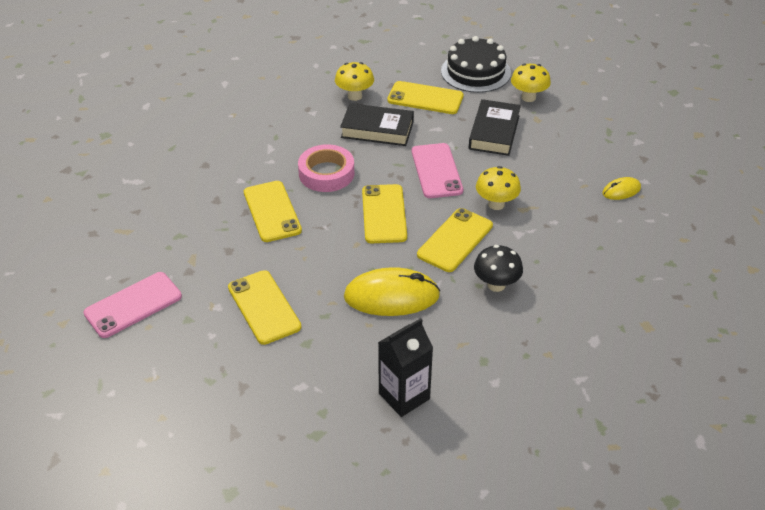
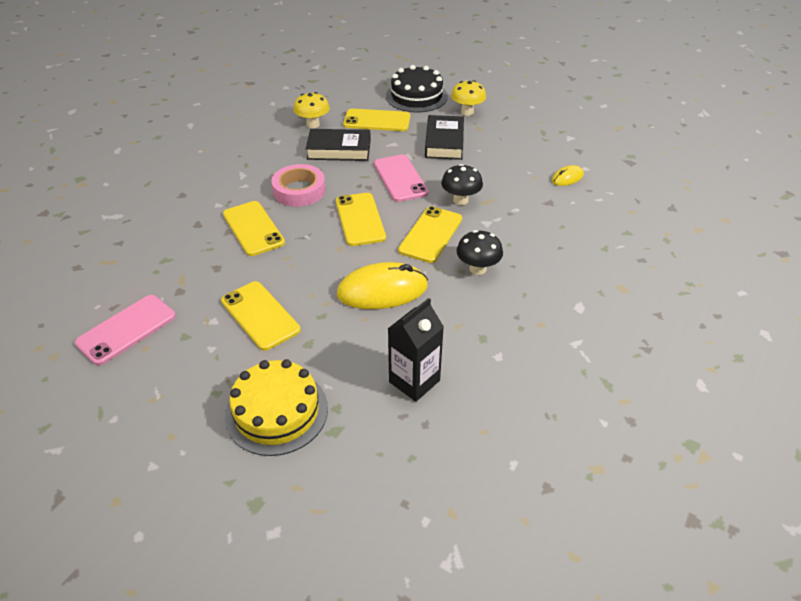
camera: 10 degrees left, 0 degrees up
(264, 407) = (277, 411): none -> yellow cake
(496, 204) = (460, 200): yellow mushroom -> black mushroom

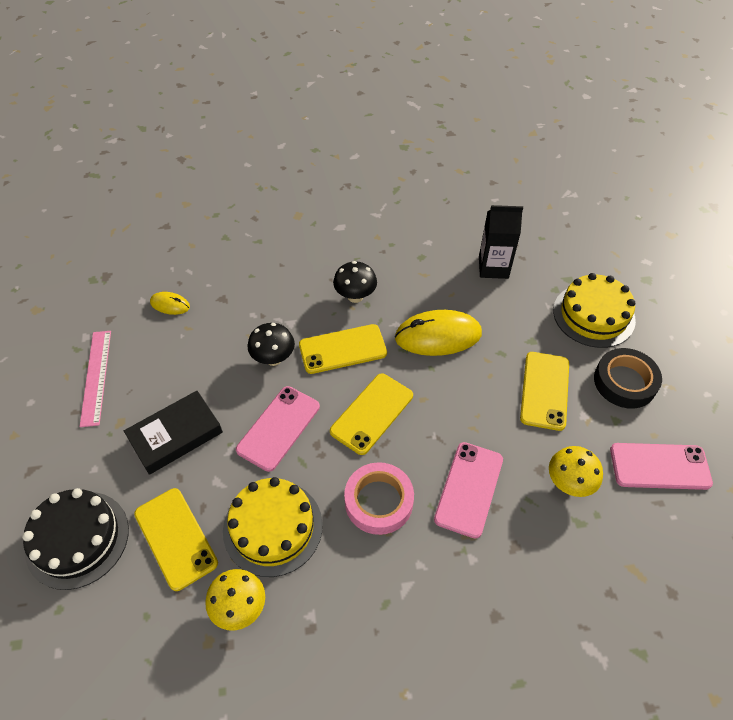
camera: 130 degrees left, 10 degrees up
(199, 371) = (624, 382): none -> black tape
(253, 228) = (469, 489): yellow phone -> pink phone
(339, 150) = (273, 527): black book -> yellow cake
(382, 290) = (438, 336): yellow mouse -> yellow mouse turned 45 degrees counterclockwise
(467, 112) = (87, 456): yellow mushroom -> yellow mushroom (569, 483)
(527, 131) = (96, 377): none -> pink ruler

